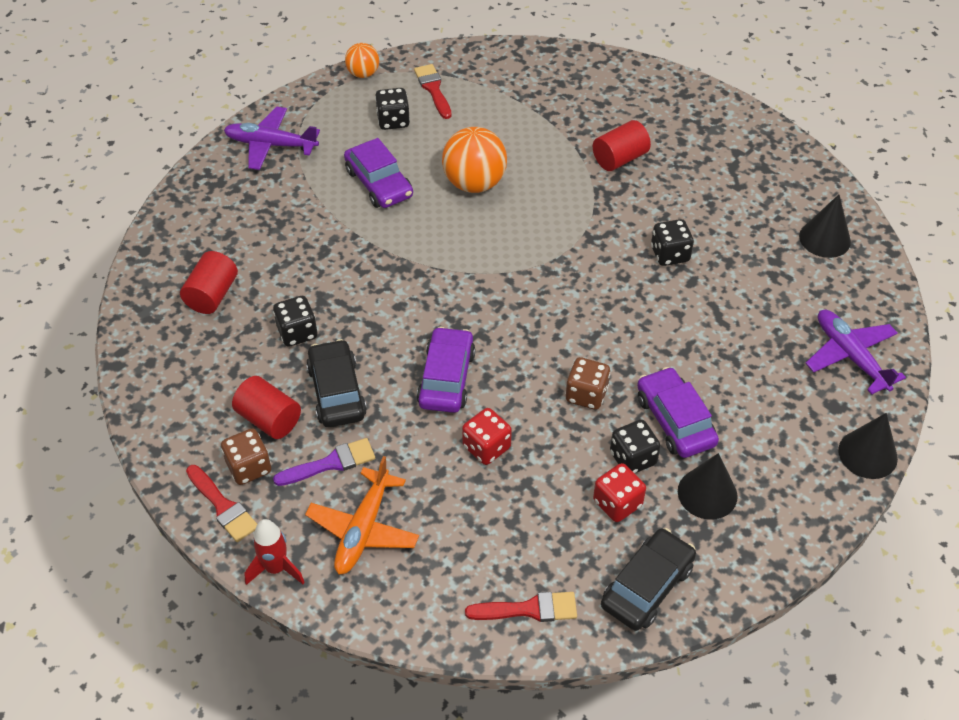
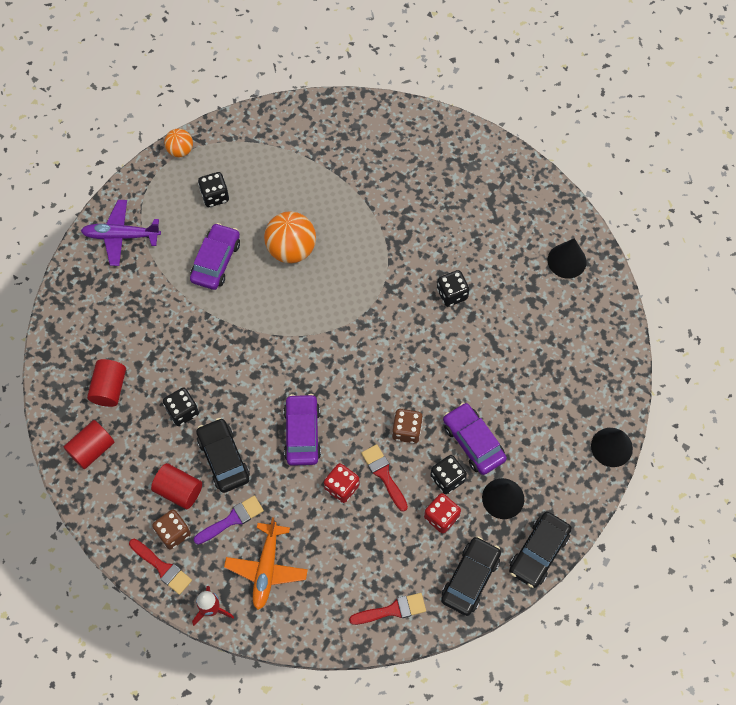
camera: 10 degrees left, 15 degrees up
(379, 183) = (216, 261): purple car -> purple car turned 120 degrees counterclockwise
(433, 89) = (241, 158): red brush -> red brush (384, 475)
(619, 158) = (401, 207): red cylinder -> red cylinder (92, 449)
(750, 568) = (538, 552): none -> black car
(850, 356) = (593, 365): purple plane -> none

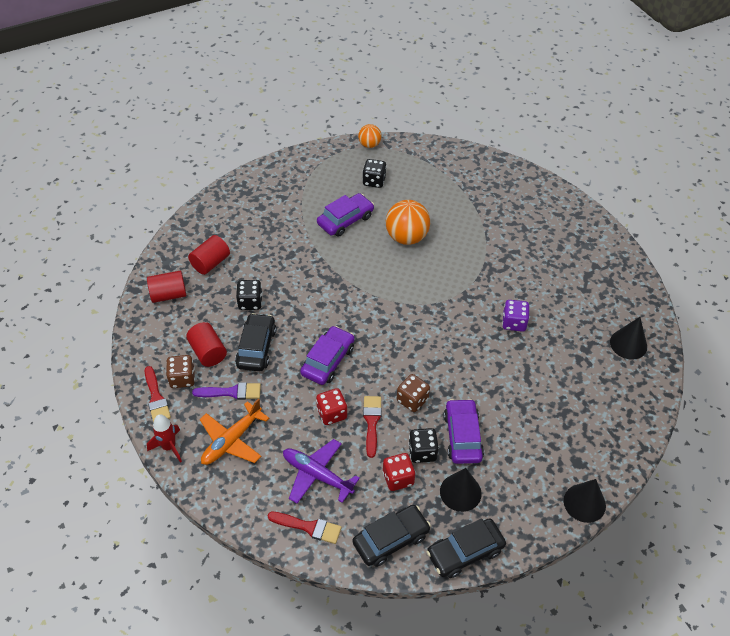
camera: 30 degrees right, 15 degrees down
(121, 236) = (290, 176): purple plane -> purple plane (317, 475)
(452, 294) = (514, 323): black dice -> purple dice

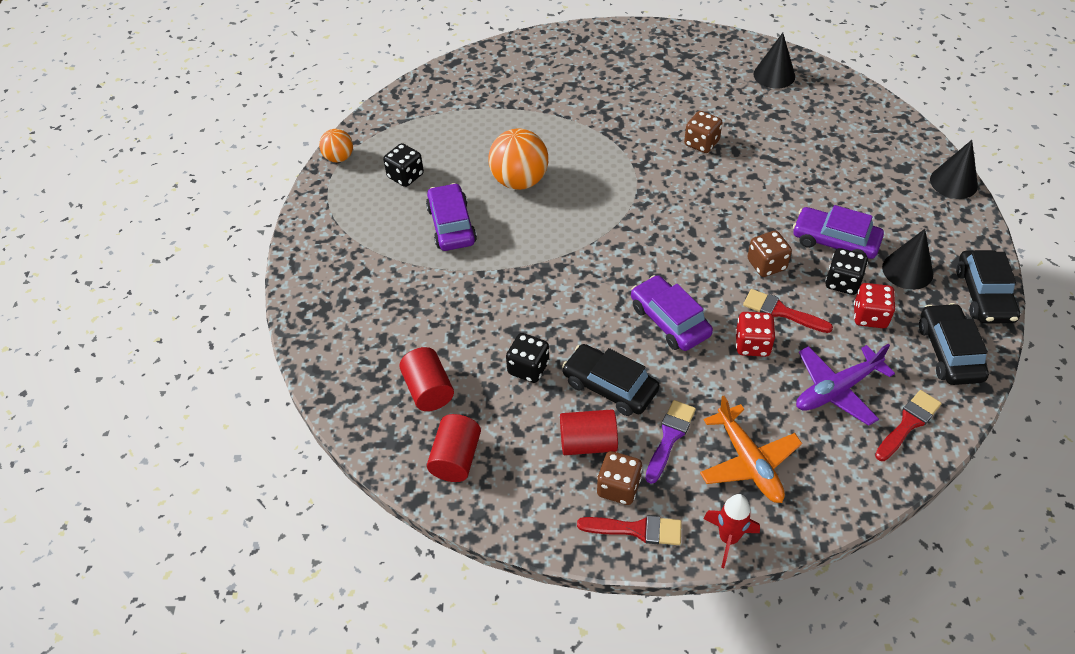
camera: 60 degrees left, 0 degrees up
(514, 323) = (701, 143): purple dice -> brown dice

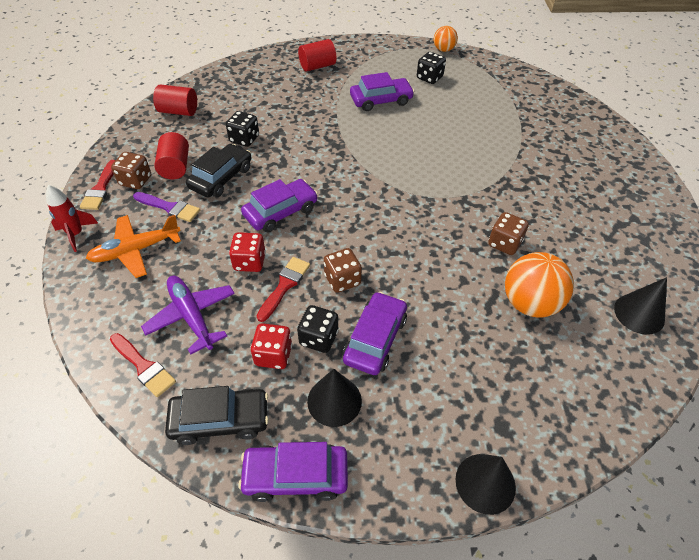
camera: 85 degrees right, 0 degrees up
(428, 390) = (233, 98): red cylinder -> red cylinder (317, 66)
(519, 181) = (432, 131): orange ball -> orange ball (529, 303)
(984, 295) = (295, 475): black car -> purple car

